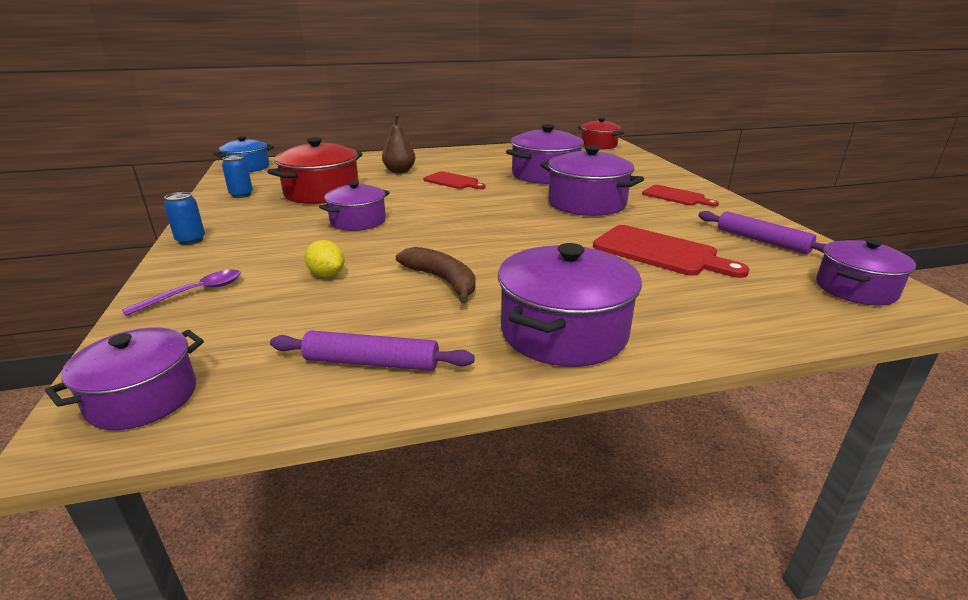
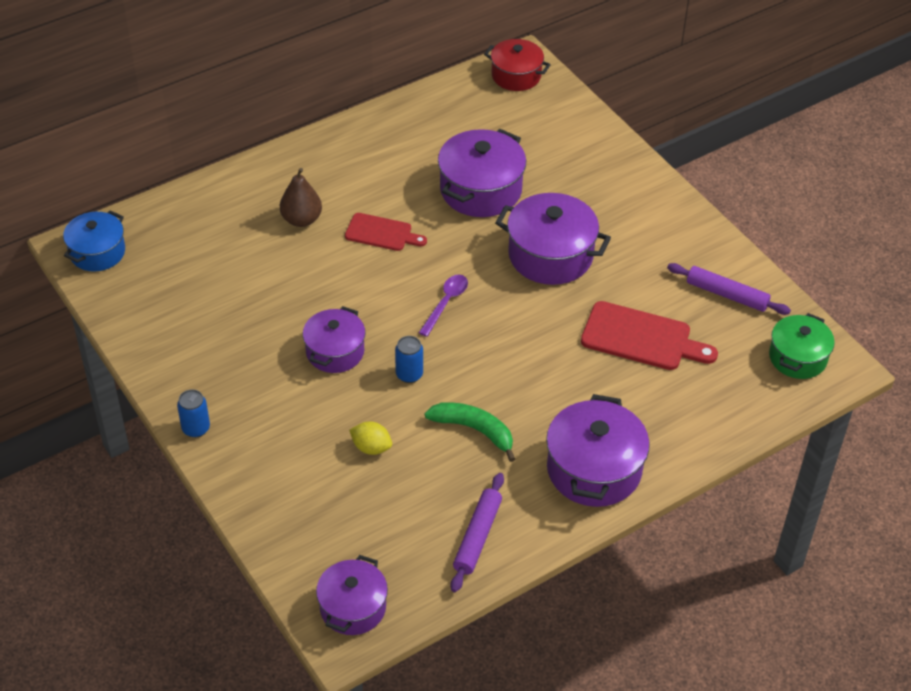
camera: 20 degrees left, 20 degrees up
(195, 293) = (281, 501): purple spoon -> purple spoon (446, 303)
(241, 195) = (159, 326): blue can -> blue can (409, 374)
(322, 193) = (249, 298): red pot -> none
(371, 362) = (477, 537): purple rolling pin -> purple rolling pin turned 60 degrees counterclockwise
(442, 280) = (474, 430): brown banana -> green banana
(676, 196) = (638, 216): red cutting board -> none
(855, 289) = (797, 357): purple pot -> green pot

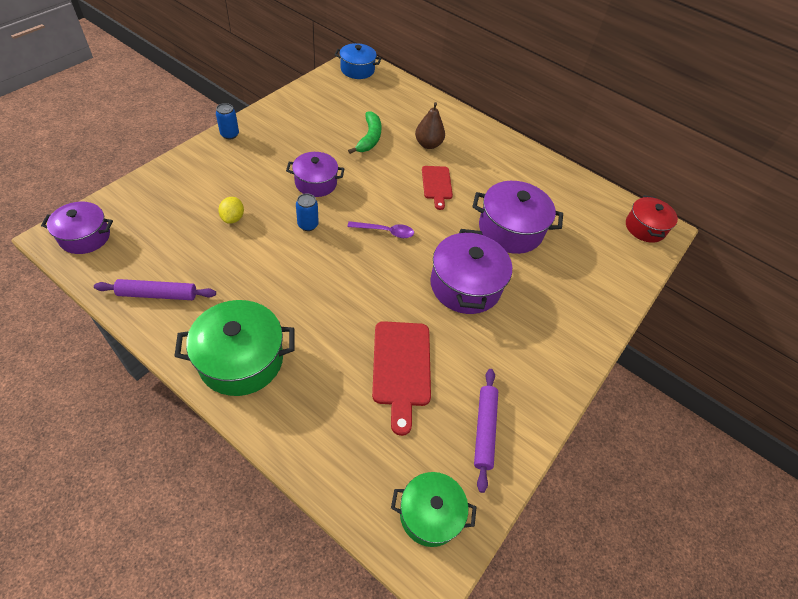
camera: 65 degrees right, 5 degrees up
(474, 430) = (264, 272): green banana -> green banana (369, 138)
(594, 469) = (241, 359): purple pot -> green pot

